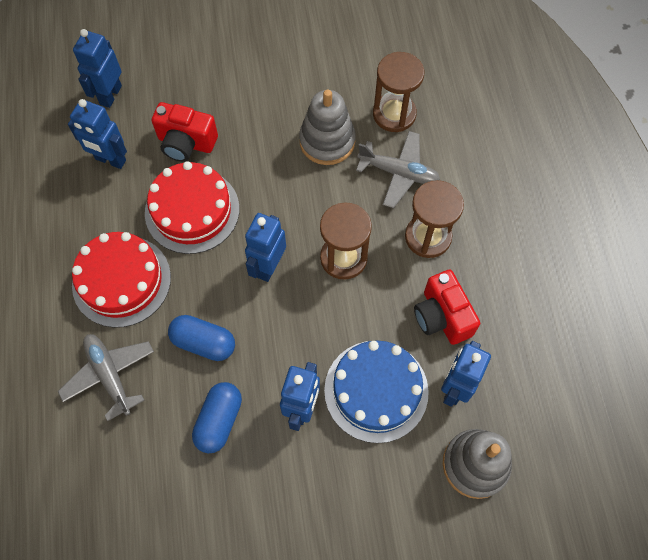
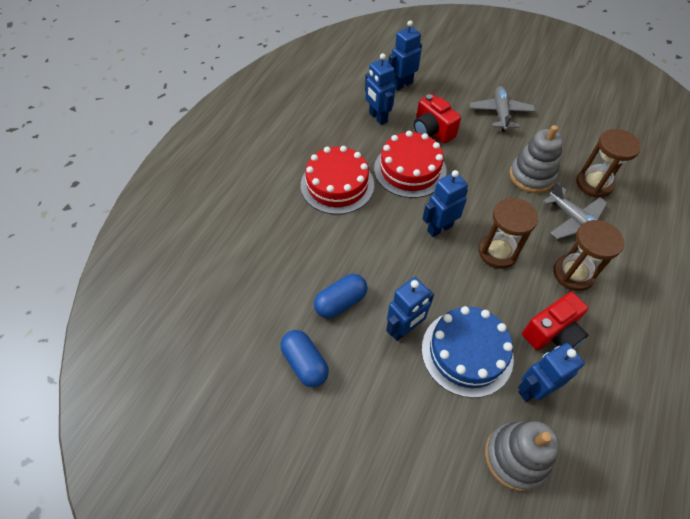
camera: 35 degrees right, 10 degrees down
(110, 375) = (291, 233): grey plane -> grey plane (500, 113)
(204, 342) = (364, 249): blue capsule -> blue capsule (305, 363)
(442, 316) = (552, 333): red camera -> red camera turned 135 degrees counterclockwise

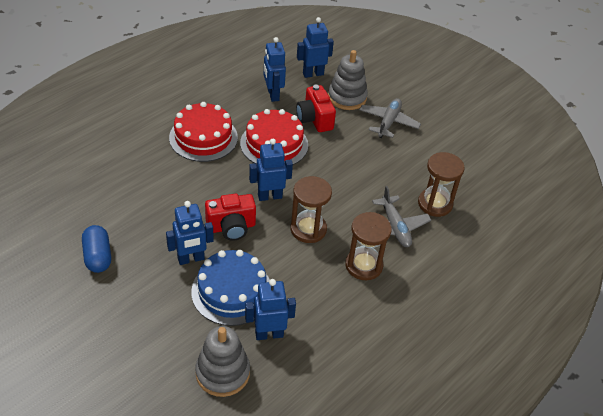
camera: 15 degrees right, 10 degrees down
(341, 302) = (152, 224): blue capsule -> none
(531, 176) = (381, 181): grey stacking toy -> grey stacking toy (347, 97)
(552, 333) = (313, 301): red camera -> red camera (231, 227)

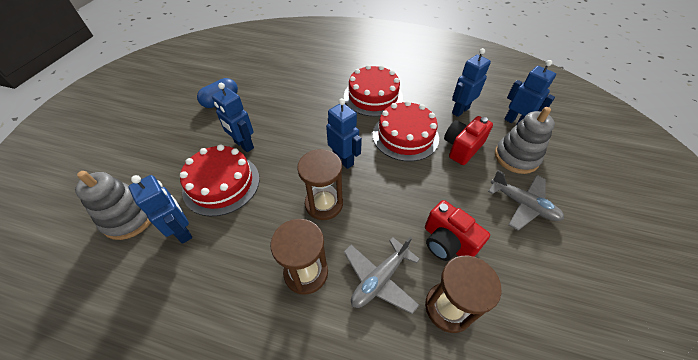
camera: 65 degrees right, 5 degrees up
(231, 227) = (291, 152): red camera -> red camera (447, 242)
(232, 291) = (221, 184): blue cake -> red cake
(388, 122) = (522, 204): grey plane -> grey plane turned 45 degrees clockwise

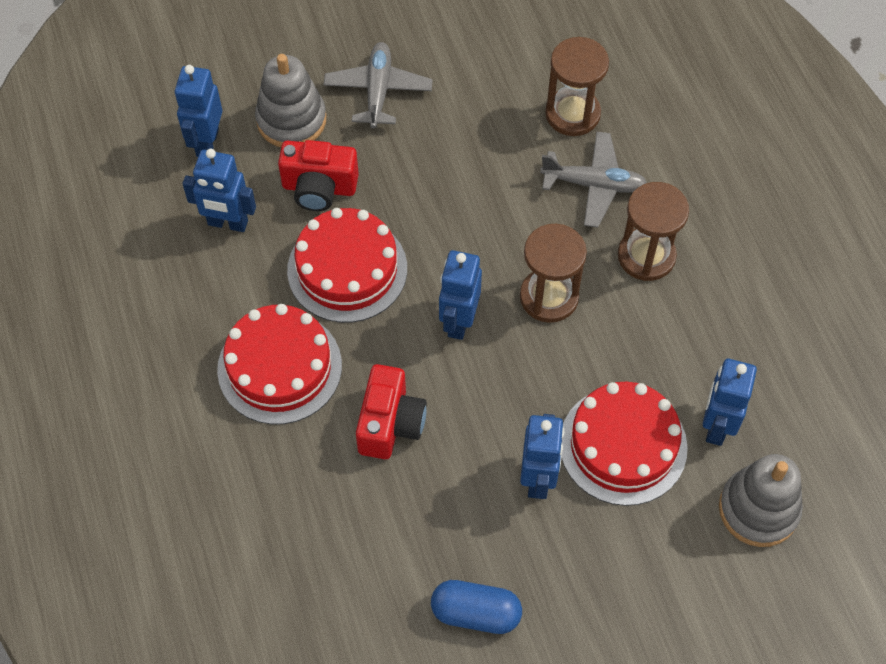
camera: 125 degrees left, 10 degrees up
(447, 242) = (496, 144): red camera -> red camera (390, 424)

